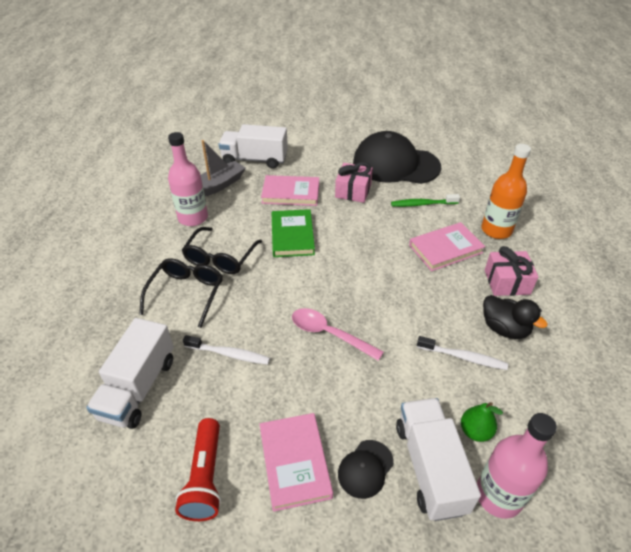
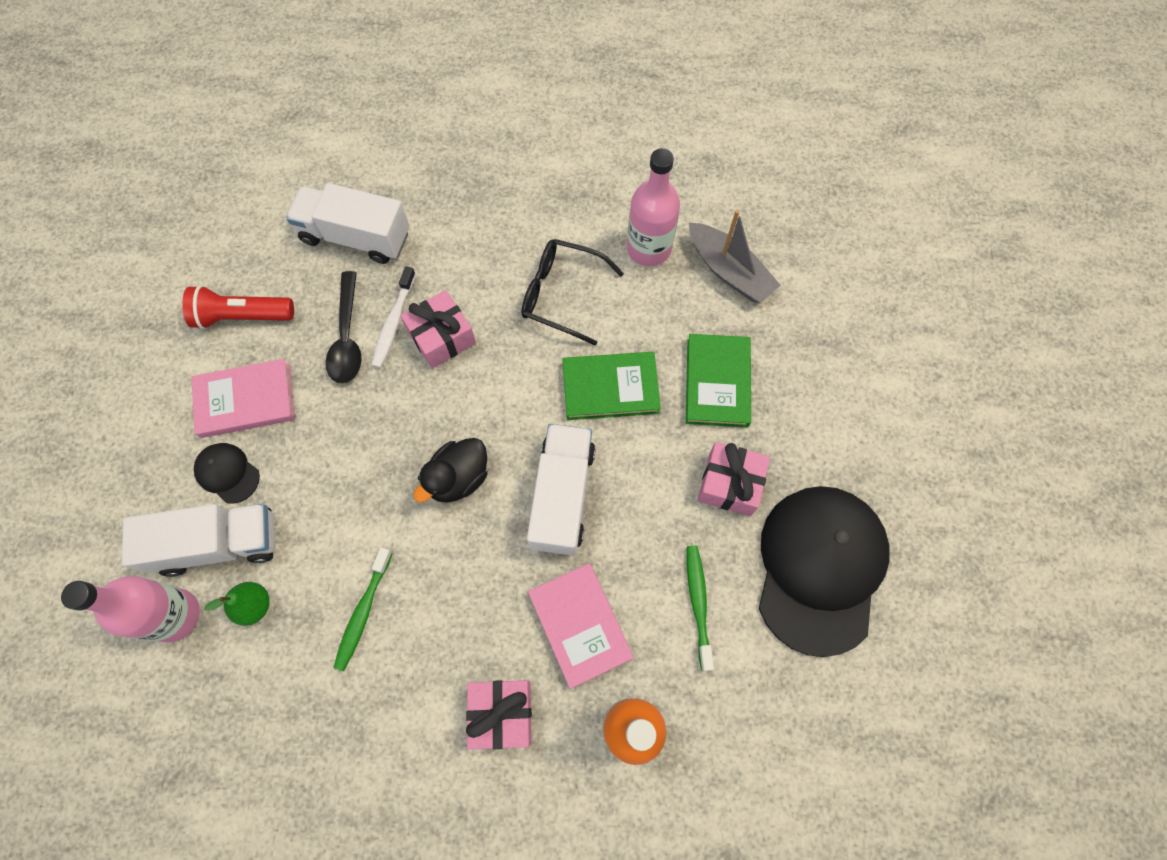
camera: 90 degrees right, 25 degrees up
(186, 293) = (495, 262): black glasses -> none
(238, 386) = (347, 337): none -> black spoon
(246, 322) = (442, 337): none -> pink gift
(255, 159) = (810, 321): white truck -> white truck (562, 496)
(291, 193) = (717, 382): pink book -> green book
(329, 334) = (416, 439): pink spoon -> none
(463, 357) = (363, 612): white toothbrush -> green toothbrush
(504, 328) = (408, 684): black duck -> black duck (458, 478)

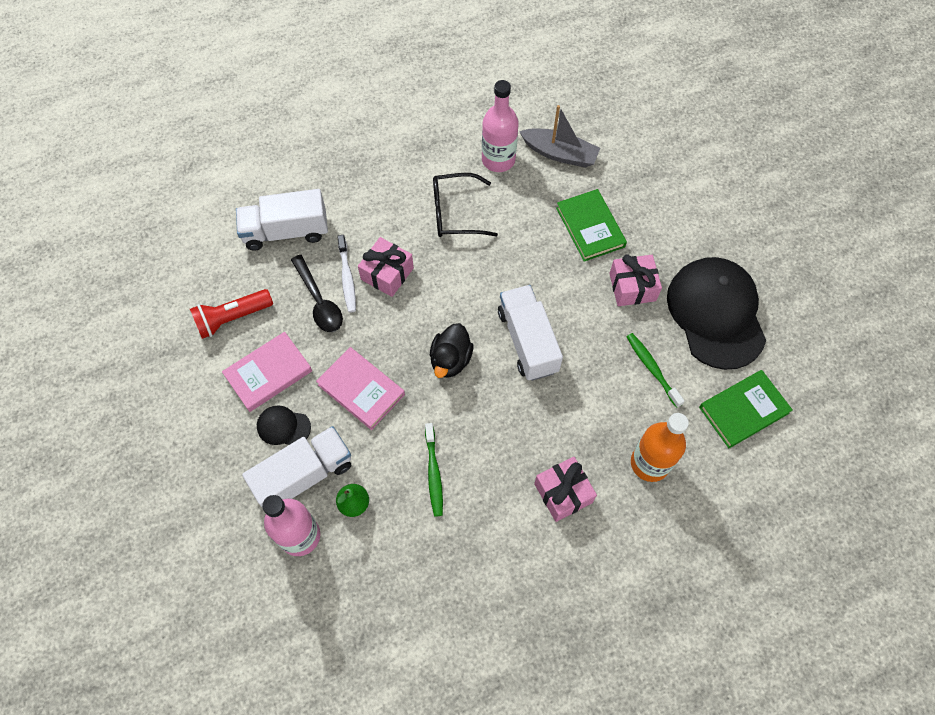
camera: 25 degrees left, 5 degrees down
(580, 625) = (584, 416): pink book -> pink book (361, 389)
(610, 388) = (522, 259): green book -> green book (743, 410)

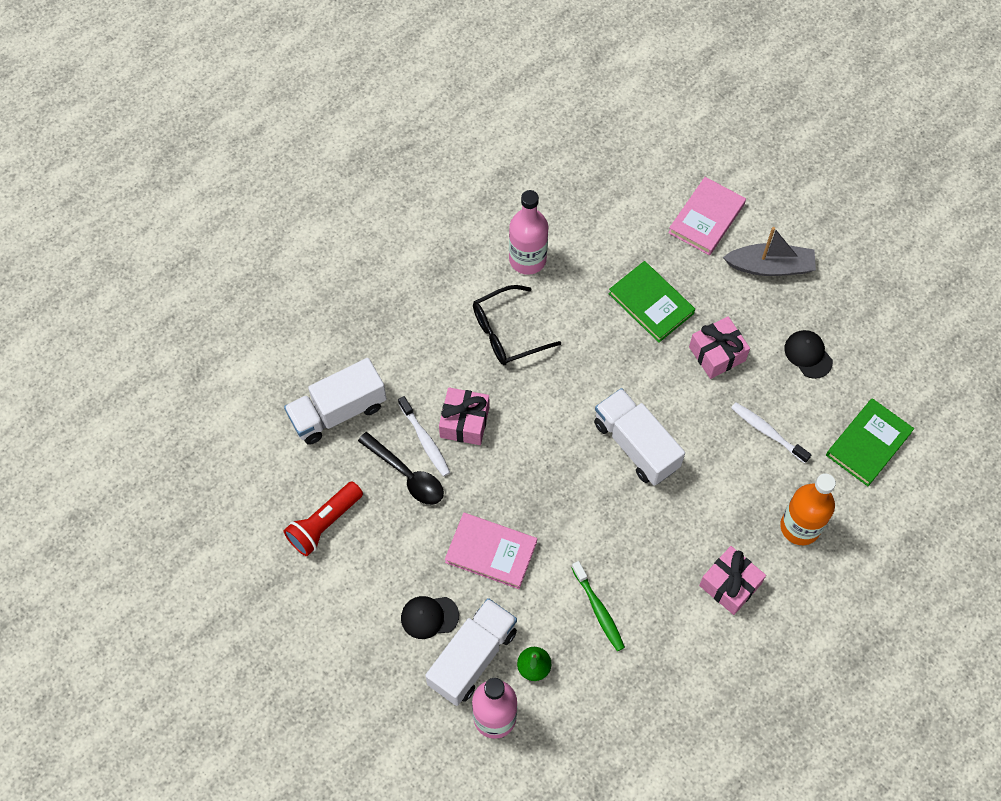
camera: 20 degrees left, 0 degrees up
(268, 373) = (389, 568): pink book -> pink book (706, 218)
(450, 360) = (567, 490): black duck -> none
(560, 154) = (588, 232): grey boat -> grey boat (770, 266)
(652, 368) = (767, 432): green toothbrush -> white toothbrush
(716, 314) = (808, 355): black cap -> black cap, size x0.43

